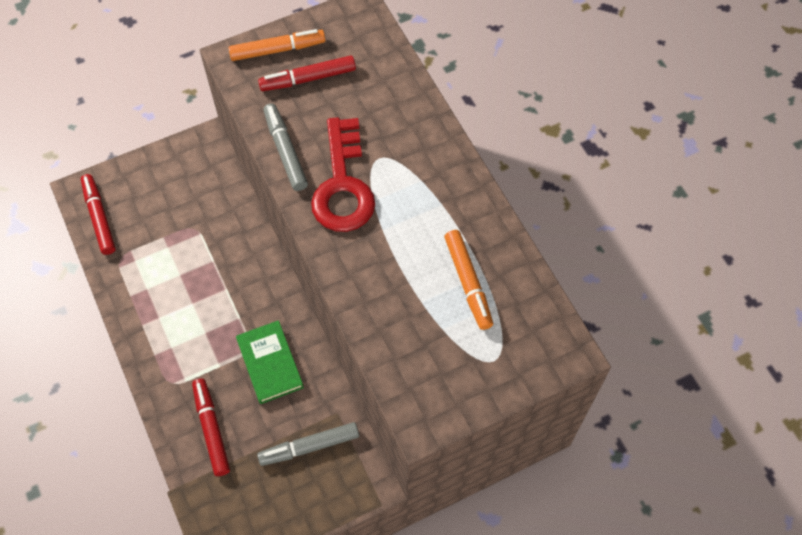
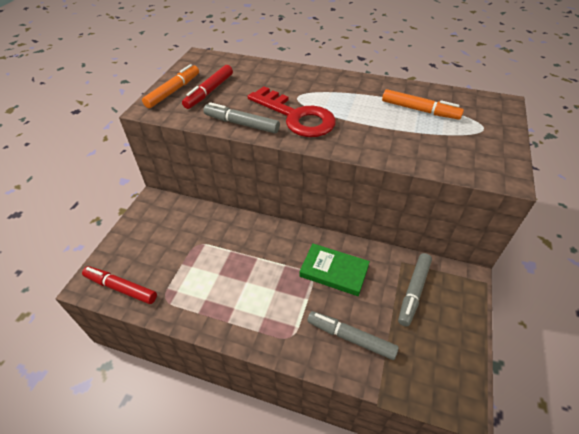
camera: 45 degrees left, 15 degrees down
(211, 429) = (351, 338): red marker -> grey marker

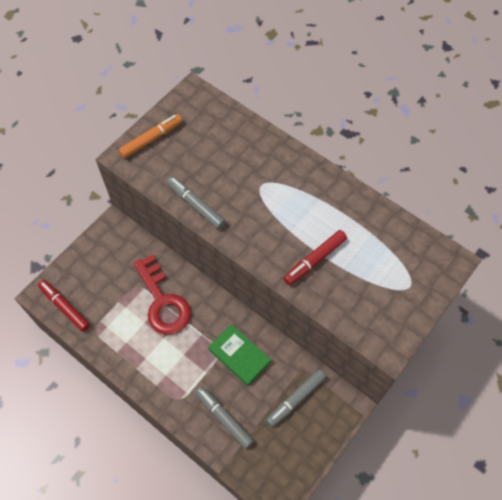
camera: 20 degrees right, 15 degrees up
(209, 92) = (183, 151): red marker -> red marker (315, 260)
(296, 117) = (247, 213): red key -> red key (163, 302)
(419, 110) = (365, 243): orange marker -> none

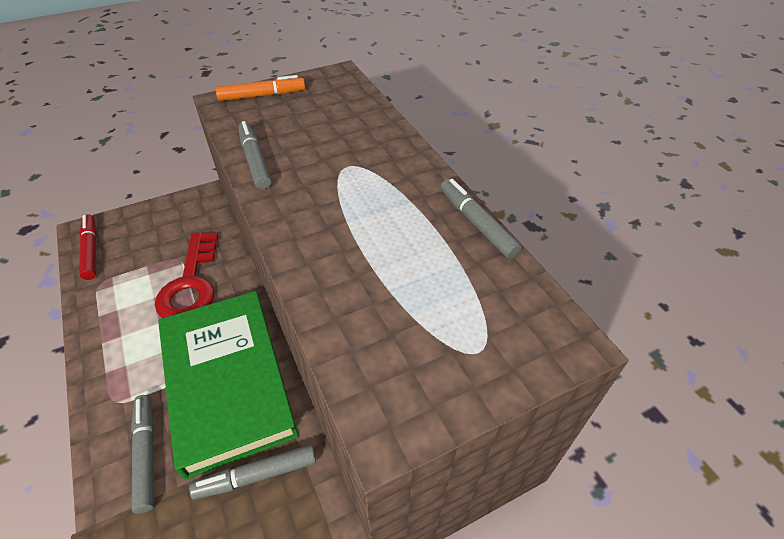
camera: 25 degrees right, 15 degrees down
(239, 355) = (227, 381): green book -> green book, size x2.09
(315, 260) = (355, 264): red marker -> none
(367, 201) = (477, 223): none -> grey marker

